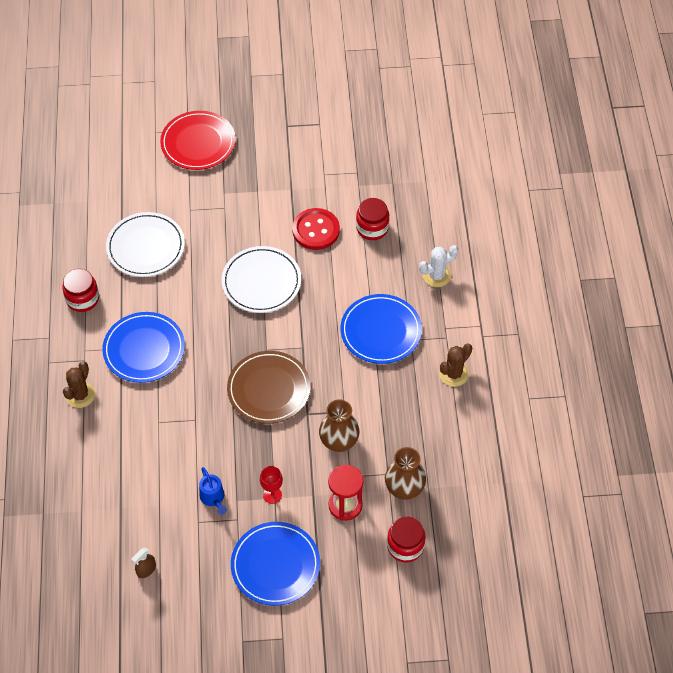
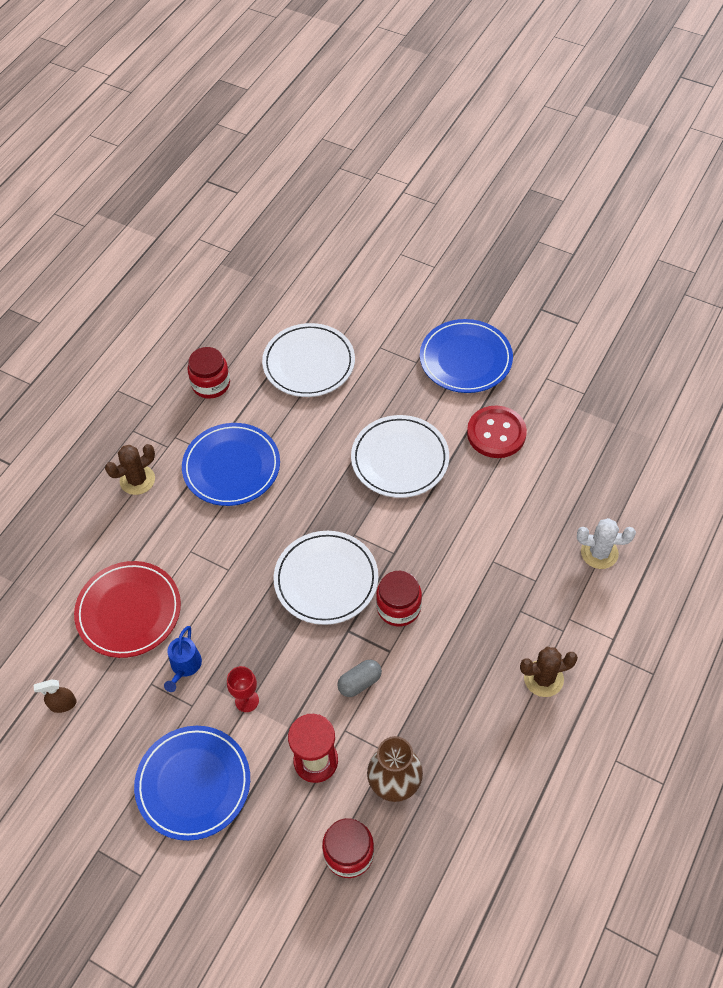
camera: 35 degrees right, 0 degrees up
(198, 143) = (436, 284): red plate -> red plate (129, 611)
(269, 389) = (326, 580): brown plate -> white plate
(339, 442) = (359, 682): brown vase -> grey capsule
(372, 228) = (560, 462): red jar -> red jar (398, 607)
(381, 331) = (492, 582): blue plate -> blue plate (465, 359)

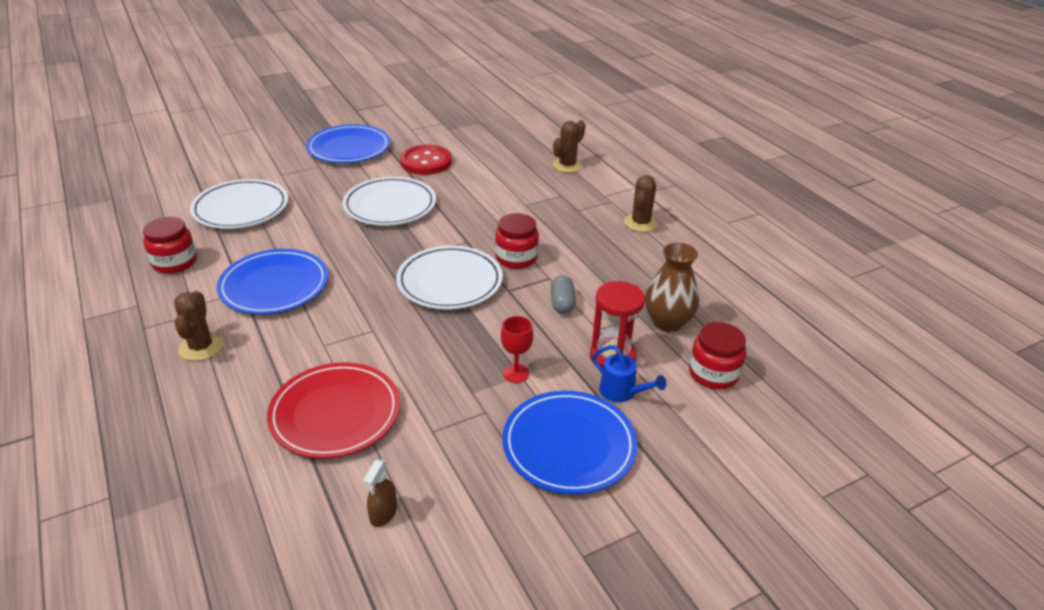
camera: 60 degrees left, 20 degrees down
(184, 667) = (440, 399): blue watering can -> blue watering can (622, 392)
(599, 553) = (567, 165): white cactus -> brown cactus

